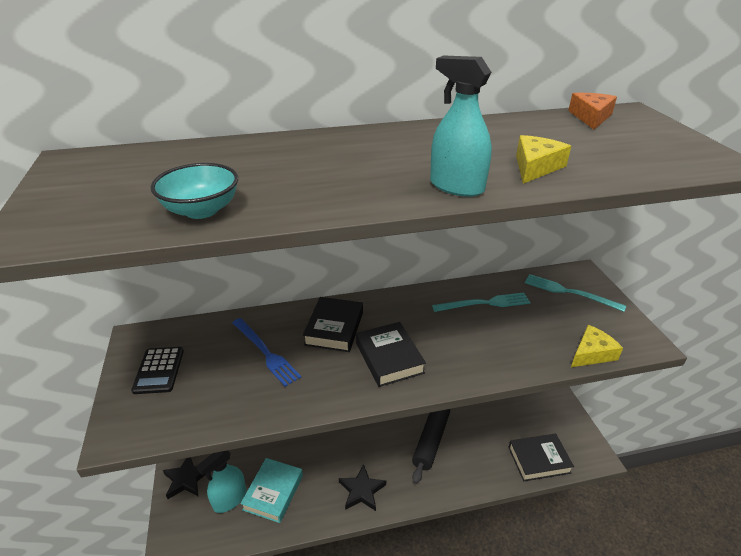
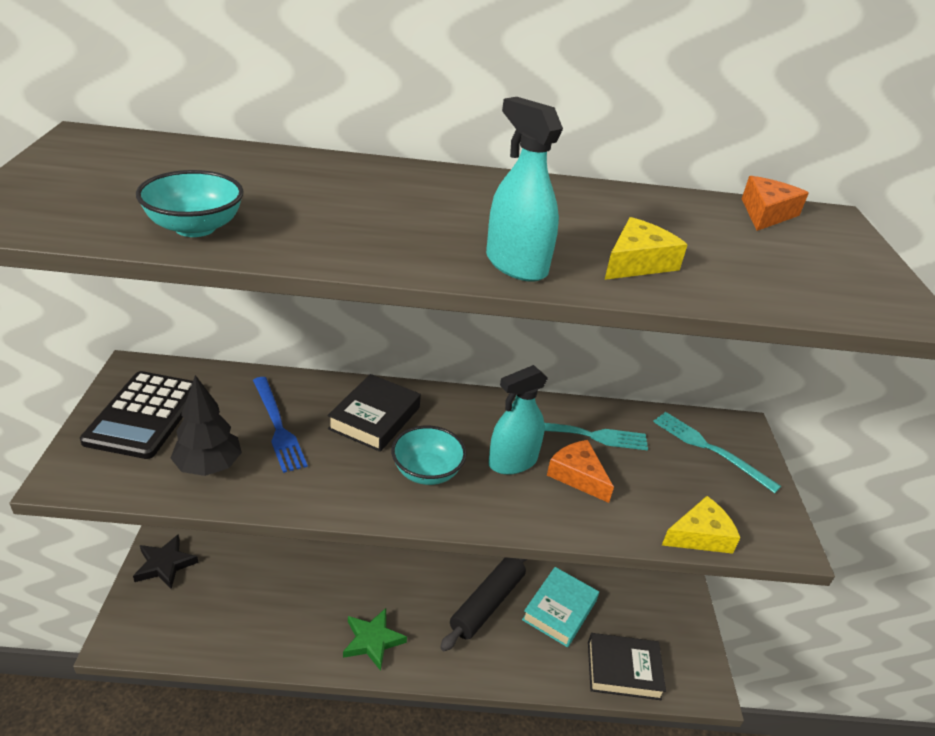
camera: 10 degrees right, 0 degrees up
(159, 370) = (144, 415): black calculator -> black calculator, size x1.54
(226, 397) = (209, 466): none -> black tree
(229, 499) = (207, 603): turquoise spray bottle -> turquoise spray bottle (512, 461)
(273, 492) = (262, 611): turquoise book -> turquoise book (559, 610)
(362, 490) = (372, 640): black star -> green star
(389, 358) = (427, 472): black book -> turquoise bowl
(493, 333) = (578, 476): none -> orange cheese

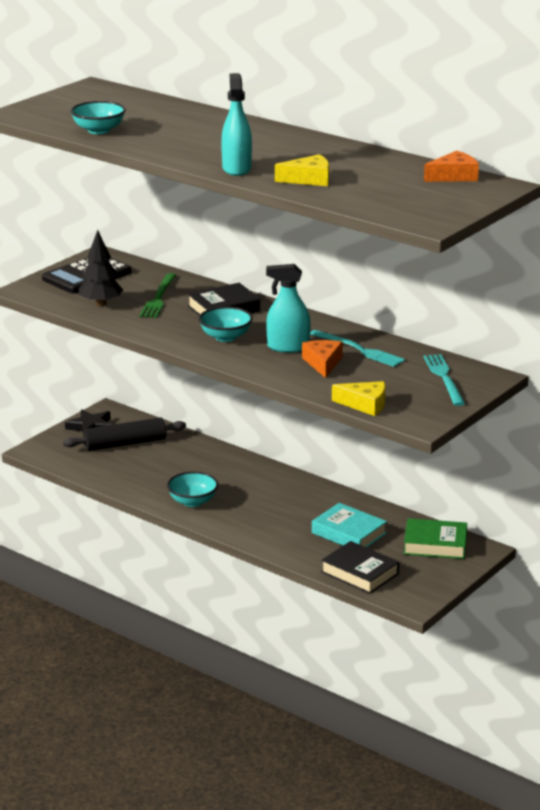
camera: 40 degrees right, 10 degrees down
(278, 426) = (159, 298): blue fork -> green fork
(372, 640) = (192, 502): green star -> turquoise bowl
(487, 603) = (296, 512): black rolling pin -> black rolling pin (125, 443)
(559, 610) = (348, 533): turquoise book -> turquoise book turned 60 degrees clockwise
(641, 586) = (435, 544): none -> green book

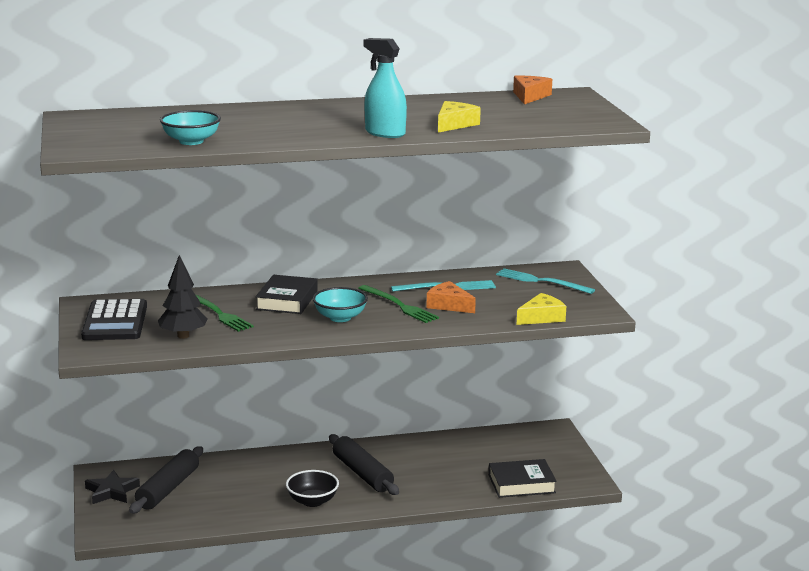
camera: 50 degrees left, 5 degrees down
(192, 502) = (312, 501): turquoise bowl -> black bowl
(264, 502) = (362, 473): none -> black rolling pin
(288, 347) = (399, 305): turquoise spray bottle -> green fork
(348, 533) = (460, 463): turquoise book -> none
(435, 544) = (523, 440): green book -> none

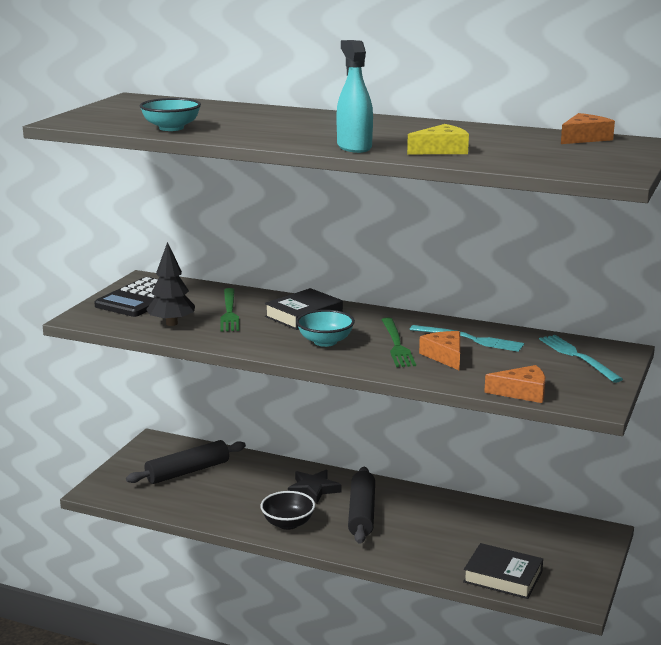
camera: 35 degrees right, 0 degrees up
(111, 491) = (144, 459): black star -> black star (313, 489)
(542, 317) = (522, 392): yellow cheese -> orange cheese

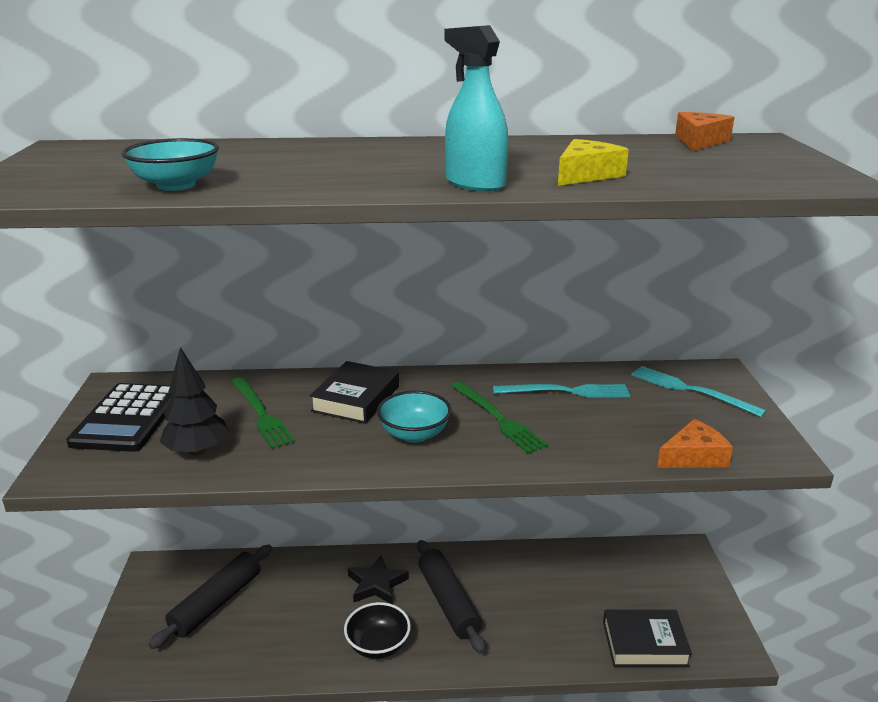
camera: 25 degrees left, 5 degrees up
(445, 356) = (564, 423): orange cheese -> none

